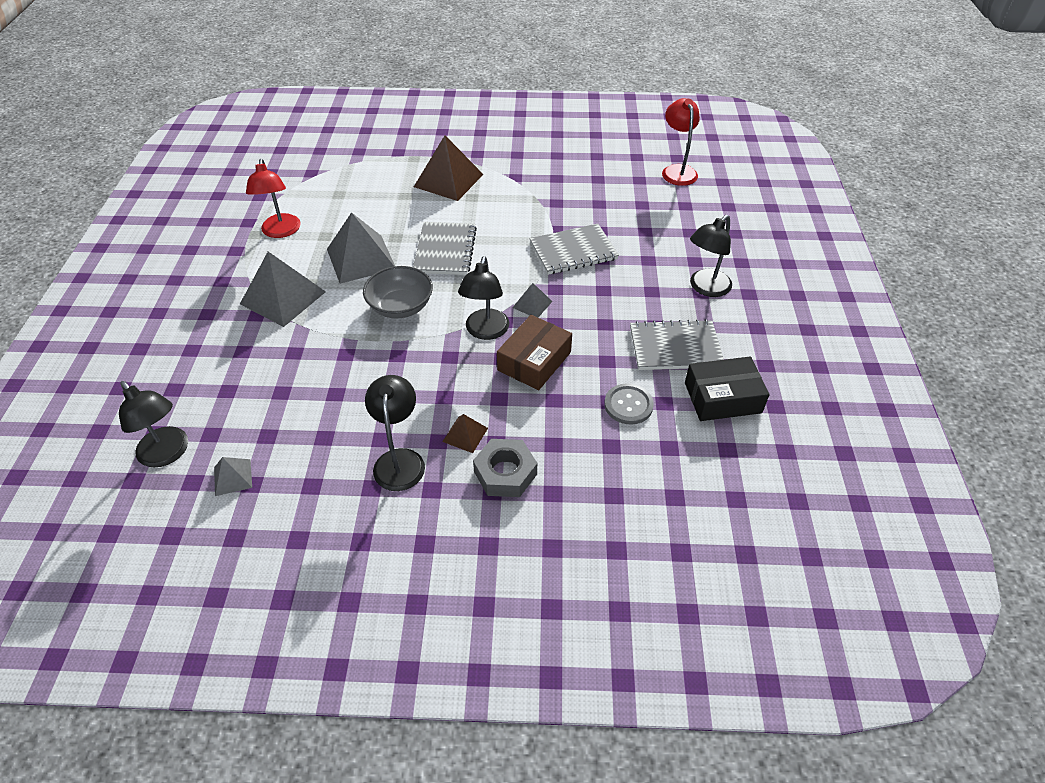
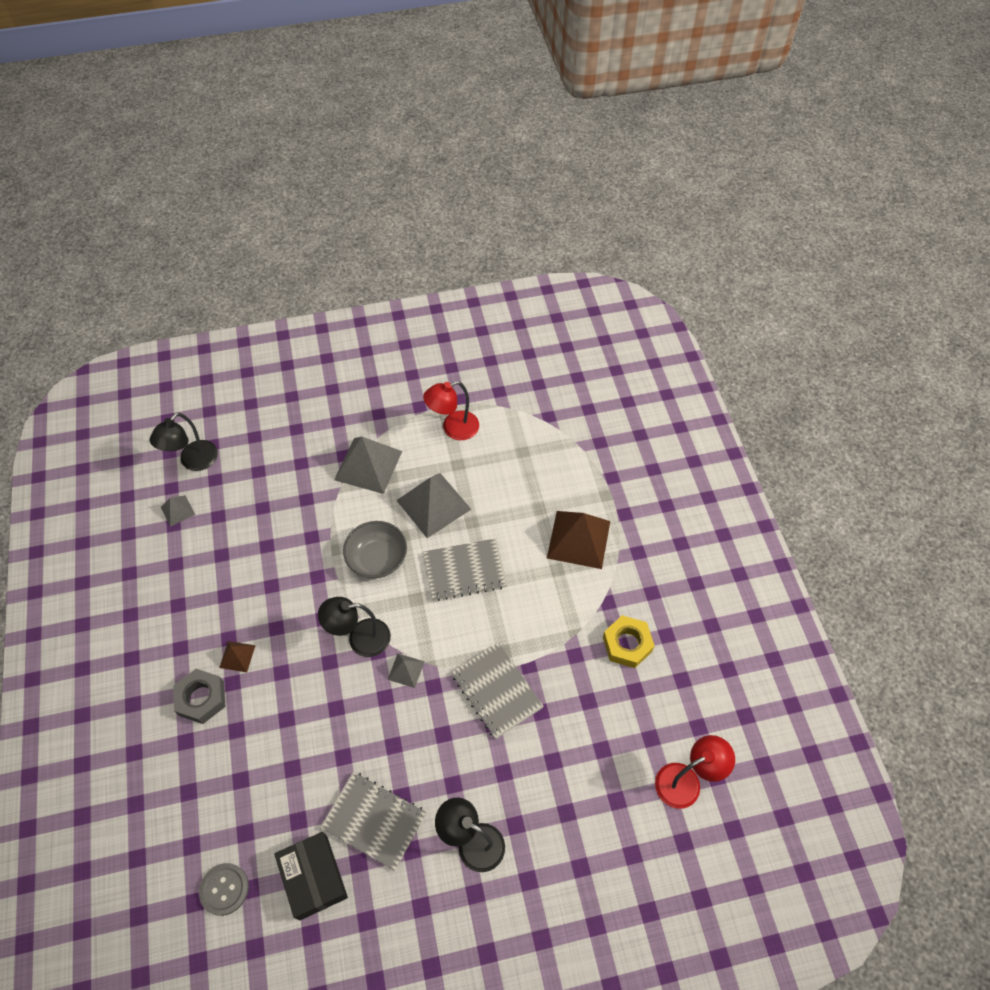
camera: 75 degrees right, 10 degrees up
(399, 460) = (205, 615): black lamp -> none
(534, 361) = (330, 690): brown box -> none
(557, 175) = (627, 644): none -> yellow nut
(628, 405) = (290, 787): grey button -> grey button (224, 889)
(675, 347) = (374, 820): grey notebook -> grey notebook turned 45 degrees counterclockwise

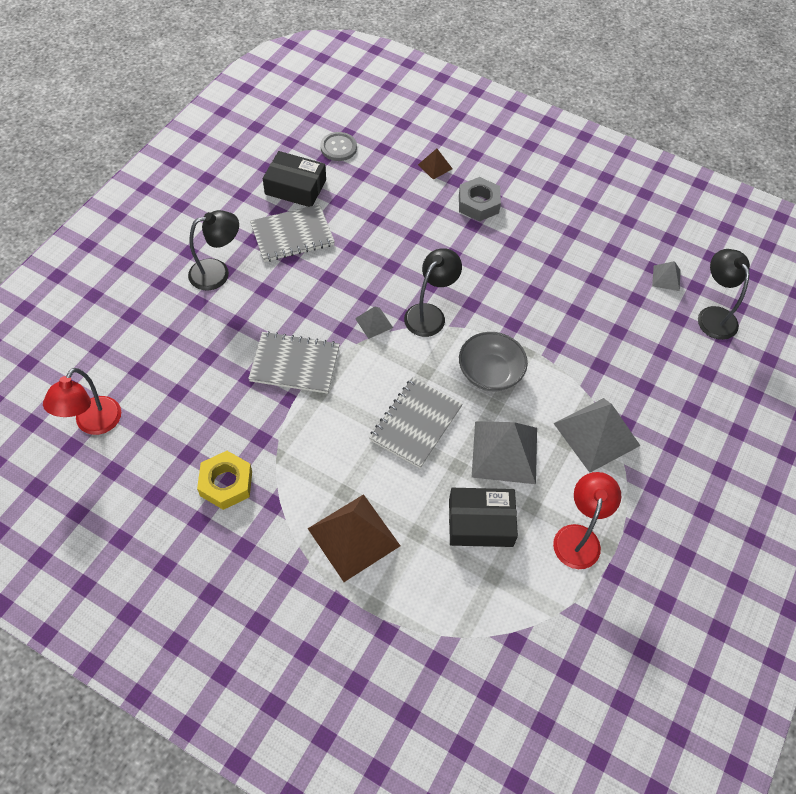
camera: 130 degrees right, 0 degrees up
(237, 656) = (492, 239): brown pyramid -> brown pyramid (435, 166)
(497, 482) = (480, 522): none -> black box

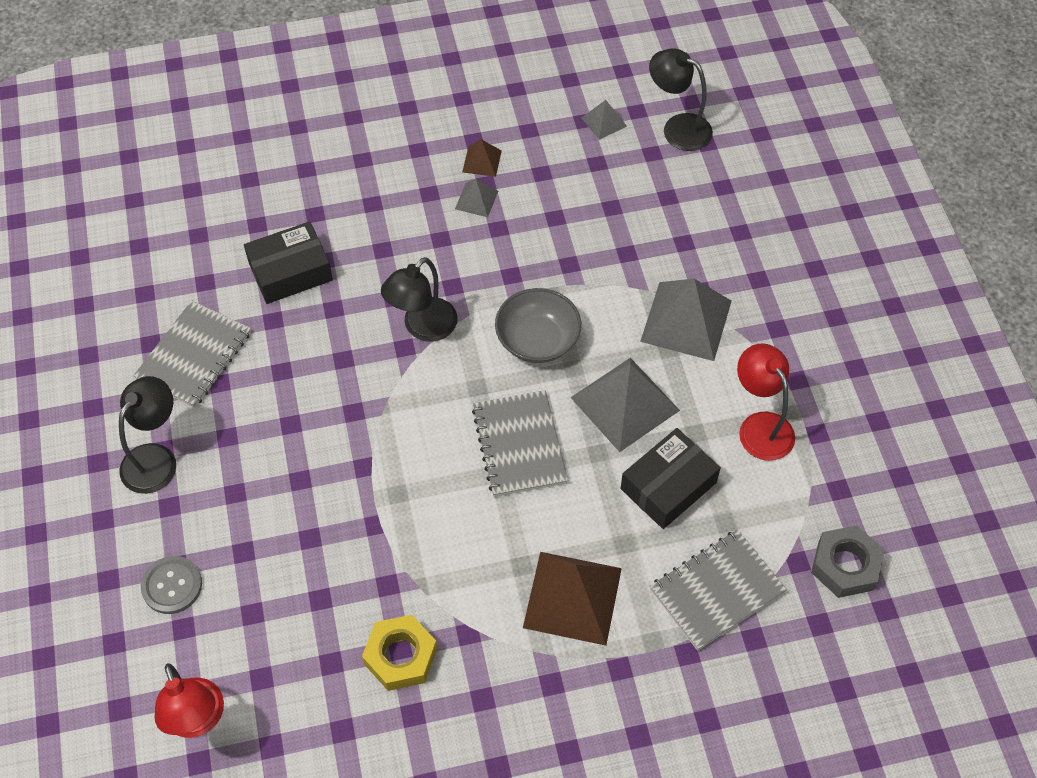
camera: 40 degrees left, 0 degrees up
(295, 187) = (141, 302): black box -> black box (290, 271)
(295, 364) = (342, 485): grey notebook -> grey notebook (716, 590)
(338, 147) = (142, 223): grey button -> grey button (172, 586)
(374, 323) = (377, 380): grey pyramid -> grey pyramid (476, 200)
(430, 314) = (423, 328): black lamp -> black lamp turned 135 degrees counterclockwise
(435, 166) = (269, 169): brown pyramid -> brown pyramid (482, 161)
(478, 204) = (355, 177): grey nut -> grey nut (845, 565)

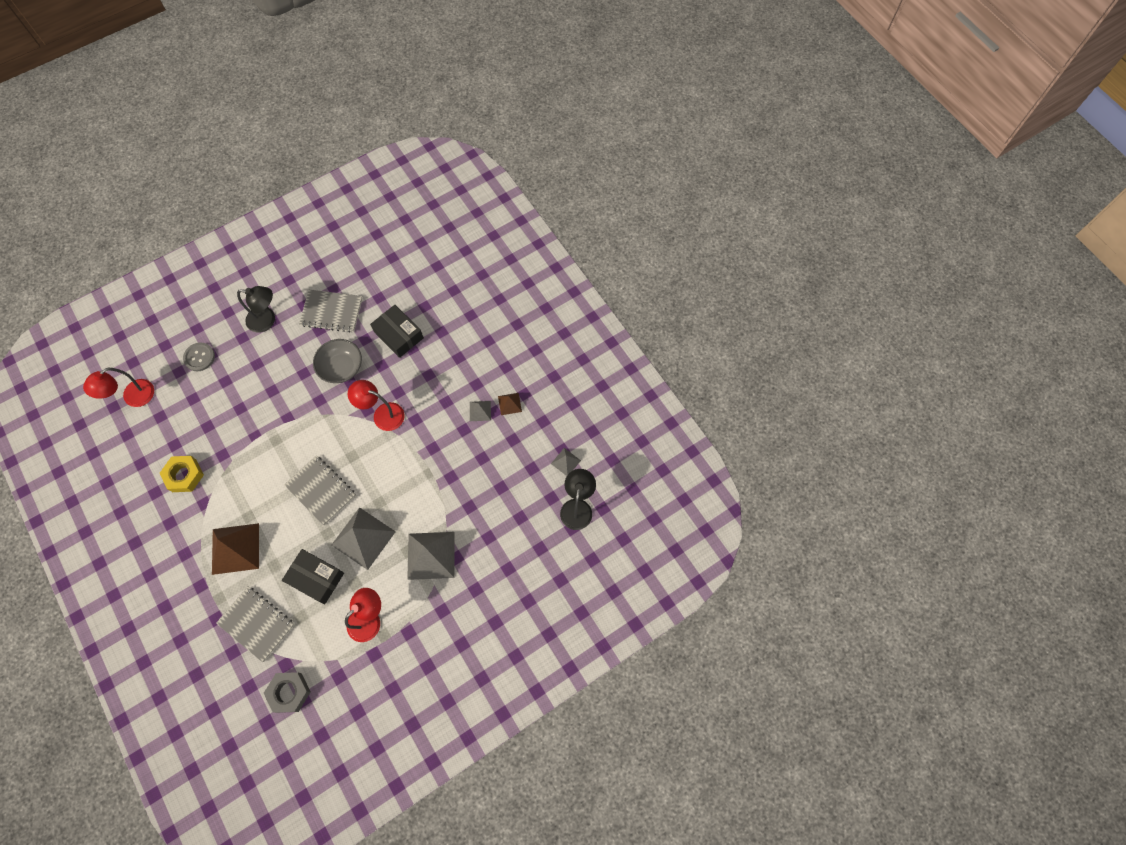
camera: 70 degrees right, 10 degrees up
(423, 328) = (382, 414): black lamp -> red lamp
(519, 445) = (321, 490): grey notebook -> grey notebook turned 75 degrees clockwise
(537, 340) = (392, 477): grey bowl -> grey bowl (341, 367)

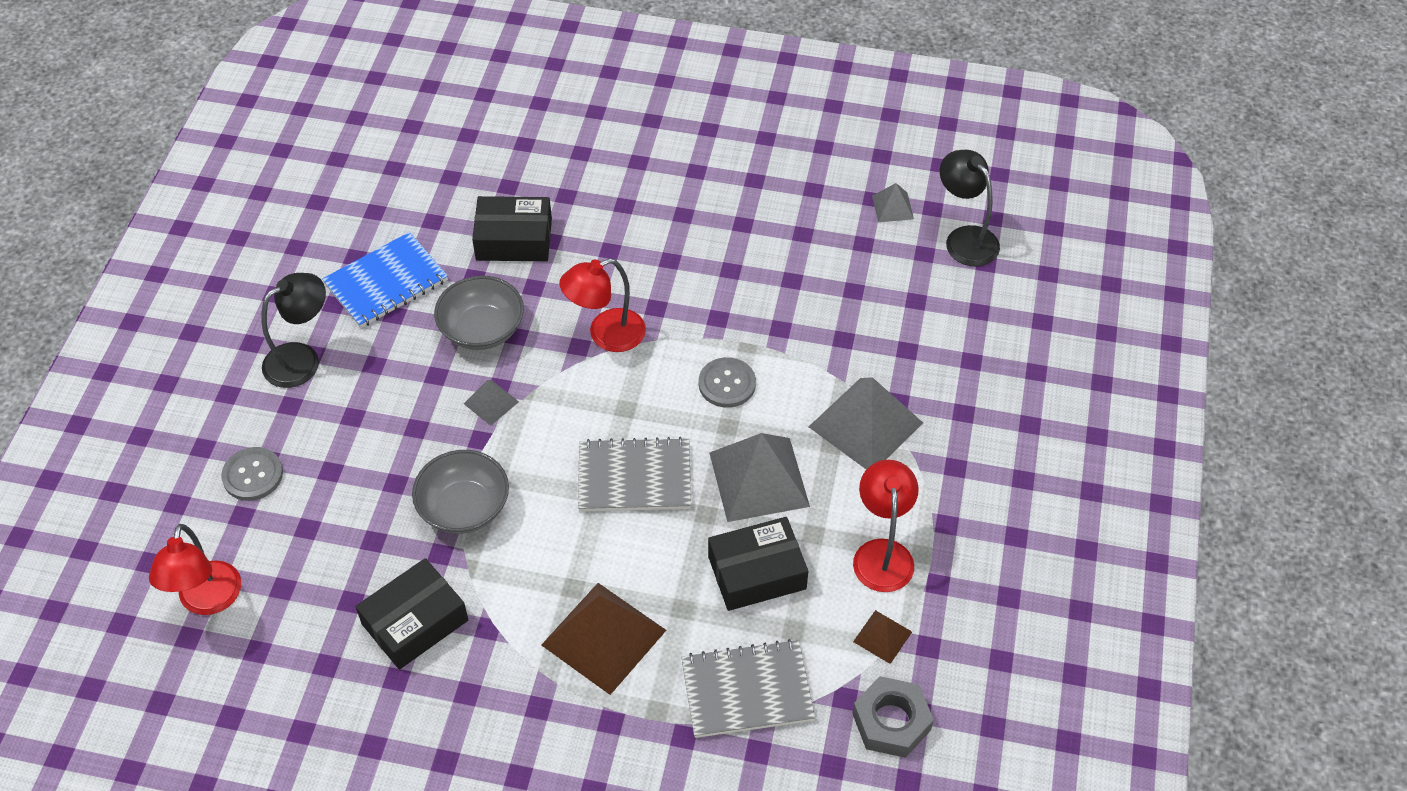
camera: 45 degrees left, 15 degrees down
(184, 475) = (415, 622): yellow nut -> black box
(250, 443) = (464, 507): none -> grey bowl
(331, 312) = (386, 282): grey notebook -> blue notebook
(401, 482) = (727, 384): none -> grey button
(480, 411) = (724, 236): grey pyramid -> grey pyramid (491, 402)
(509, 404) = (750, 202): brown pyramid -> brown pyramid (882, 636)

